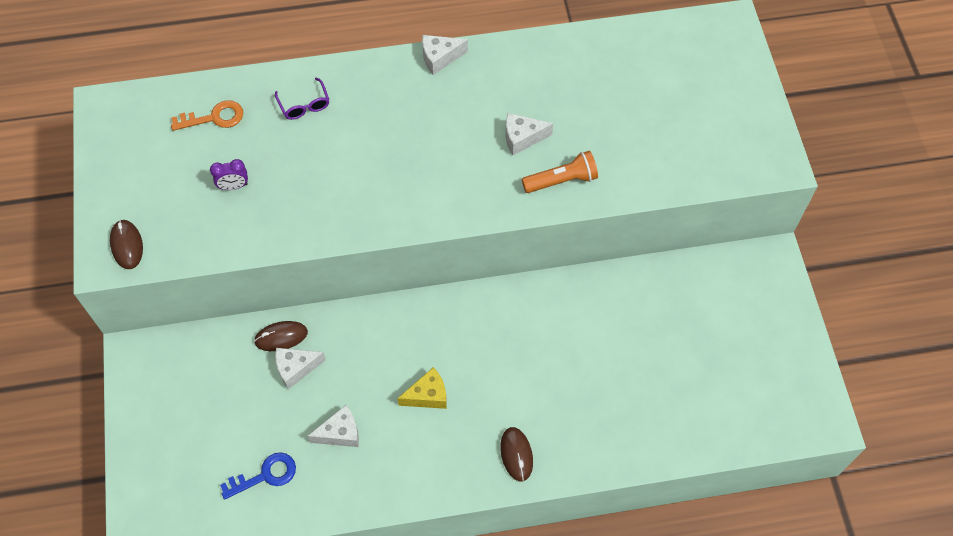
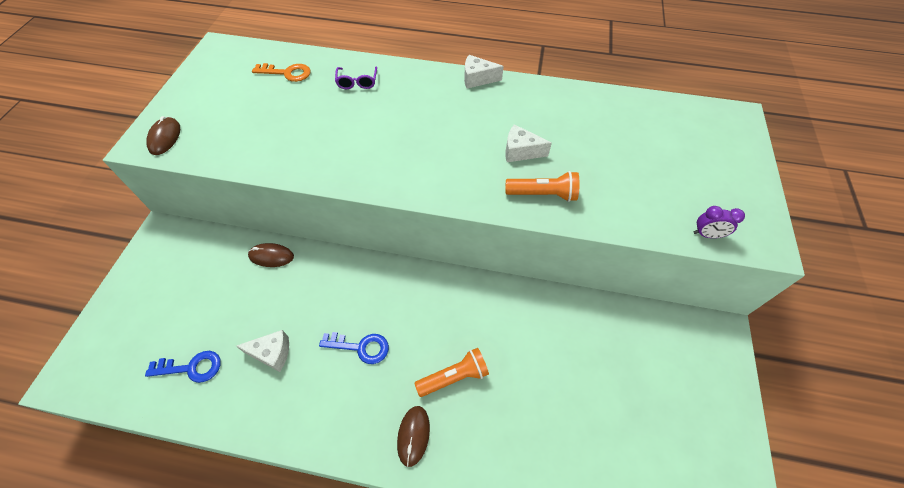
camera: 20 degrees right, 5 degrees down
(234, 186) = (271, 121): purple clock -> purple clock (706, 234)
(296, 368) = (268, 285): white cheese -> none
(428, 395) = (360, 347): yellow cheese -> blue key
(532, 390) = (454, 376): none -> orange flashlight

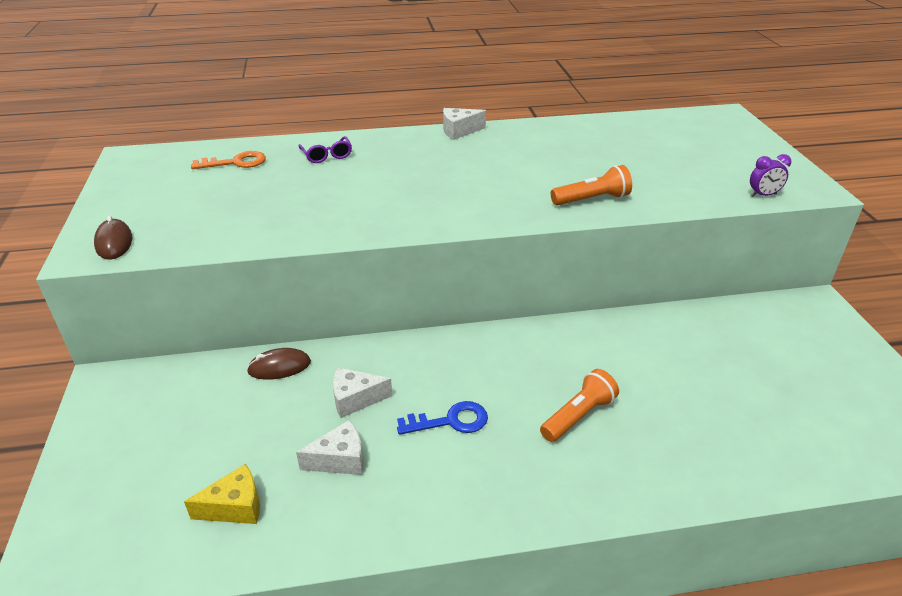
camera: 20 degrees left, 20 degrees down
(191, 367) = (235, 507): blue key -> yellow cheese
(413, 435) = (568, 483): brown mouse -> none
(520, 151) = (545, 174): white cheese -> white cheese (355, 399)

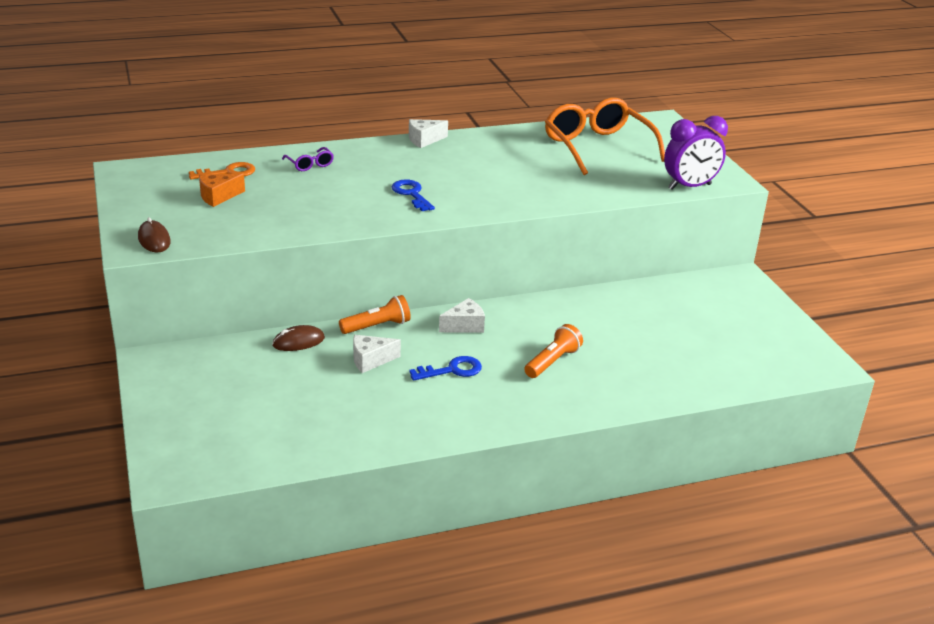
camera: 10 degrees left, 5 degrees down
(212, 190) = (218, 197): none -> orange cheese
(235, 507) = (298, 431): yellow cheese -> none
(340, 459) = (370, 398): white cheese -> white cheese (464, 325)
(429, 194) = (411, 194): none -> blue key
(592, 199) = (550, 194): orange flashlight -> orange flashlight (377, 326)
(652, 144) = (598, 147): none -> orange glasses
(763, 195) = (689, 187): purple clock -> purple clock, size x2.05

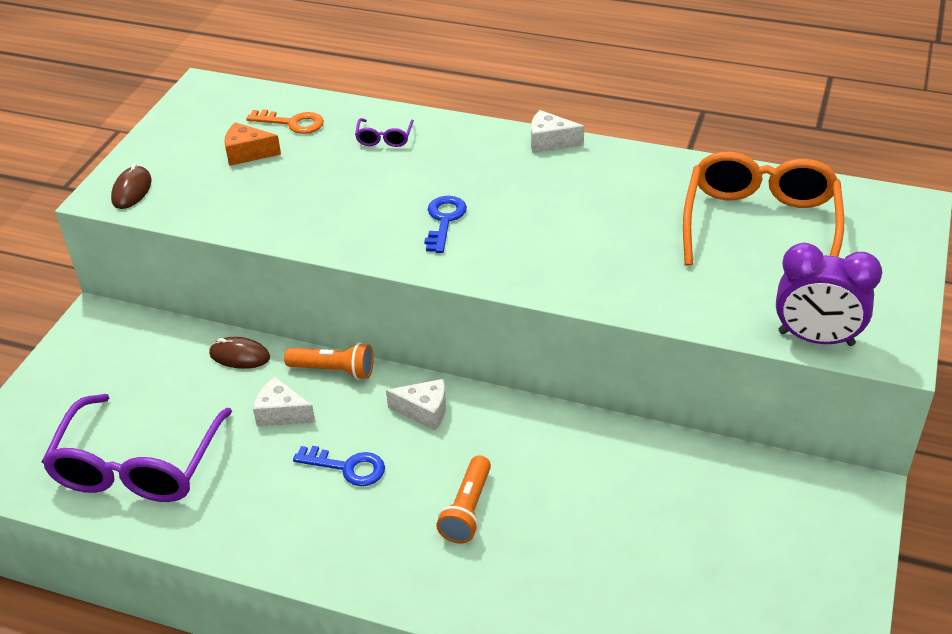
camera: 40 degrees right, 10 degrees up
(302, 424) = (138, 465): none -> purple glasses
(552, 361) = (468, 510): orange flashlight -> orange flashlight turned 120 degrees clockwise

